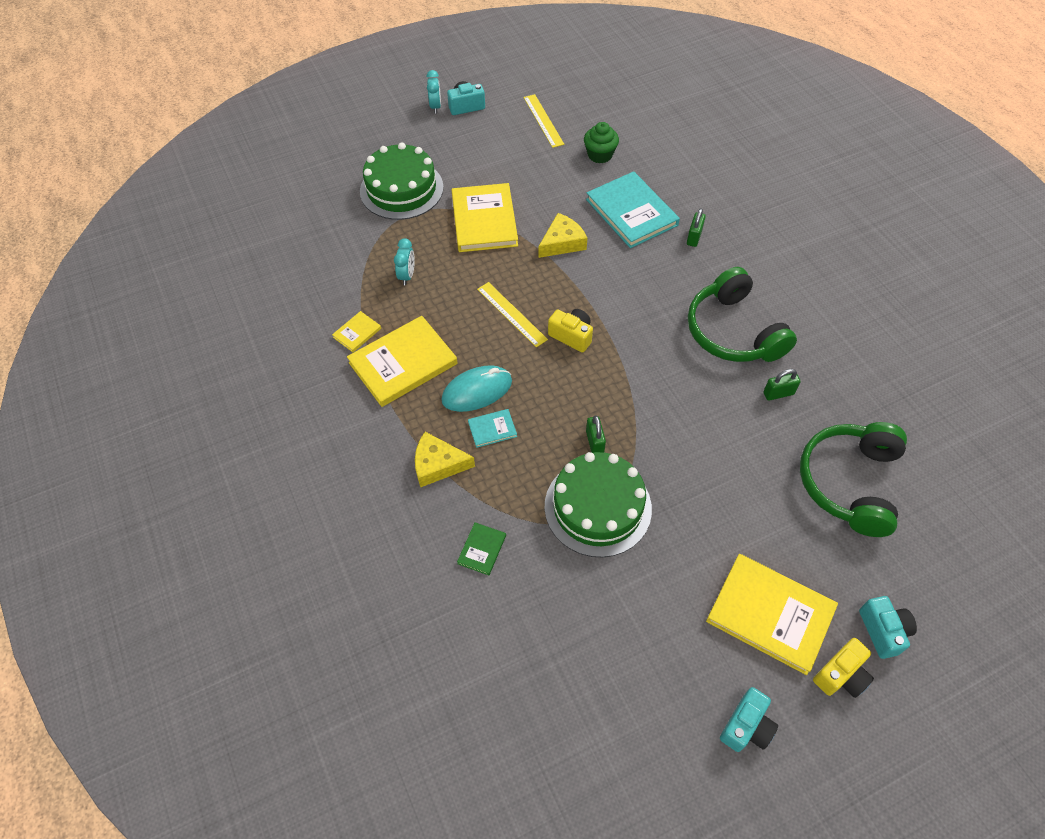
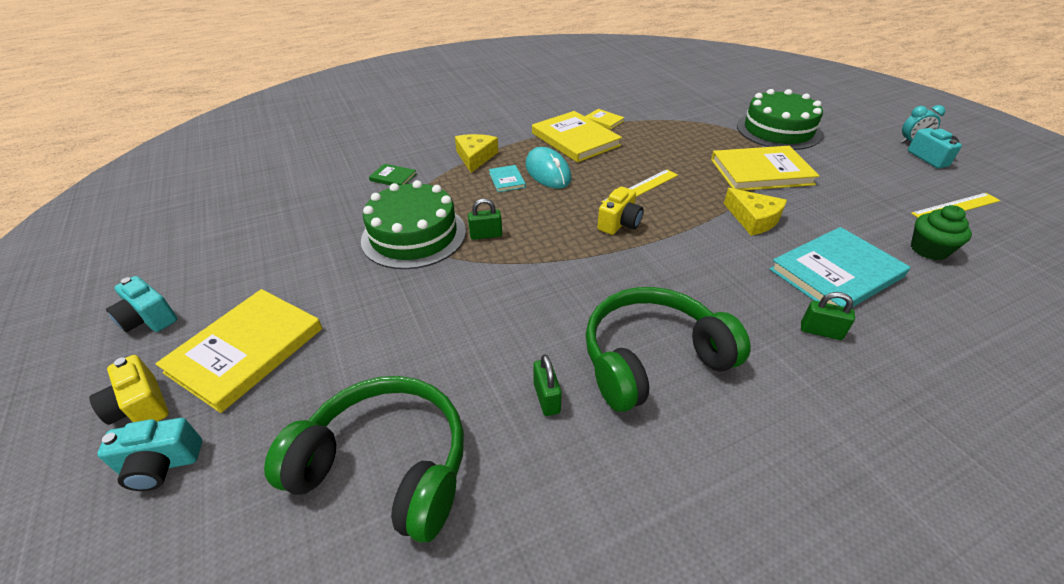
camera: 90 degrees right, 15 degrees down
(407, 276) = (671, 137): turquoise clock -> none

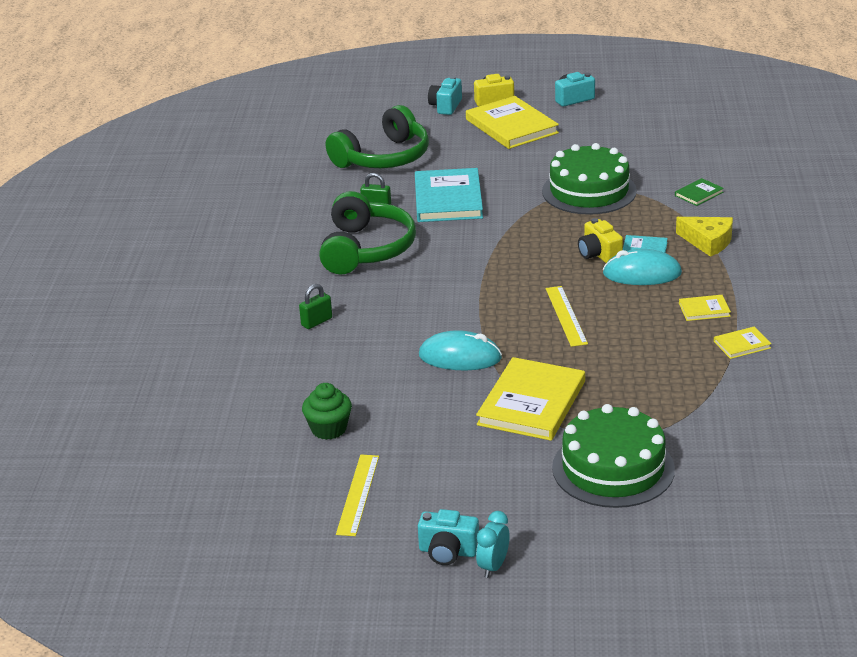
camera: 120 degrees right, 10 degrees down
(486, 235) = (560, 220): green padlock -> none
(575, 139) = (704, 310): yellow book -> yellow book, size x0.46
(619, 223) = (519, 285): yellow camera -> yellow camera (599, 254)
(753, 219) = (460, 357): yellow cheese -> turquoise mouse
(836, 273) = (356, 361): turquoise book -> turquoise book (448, 199)

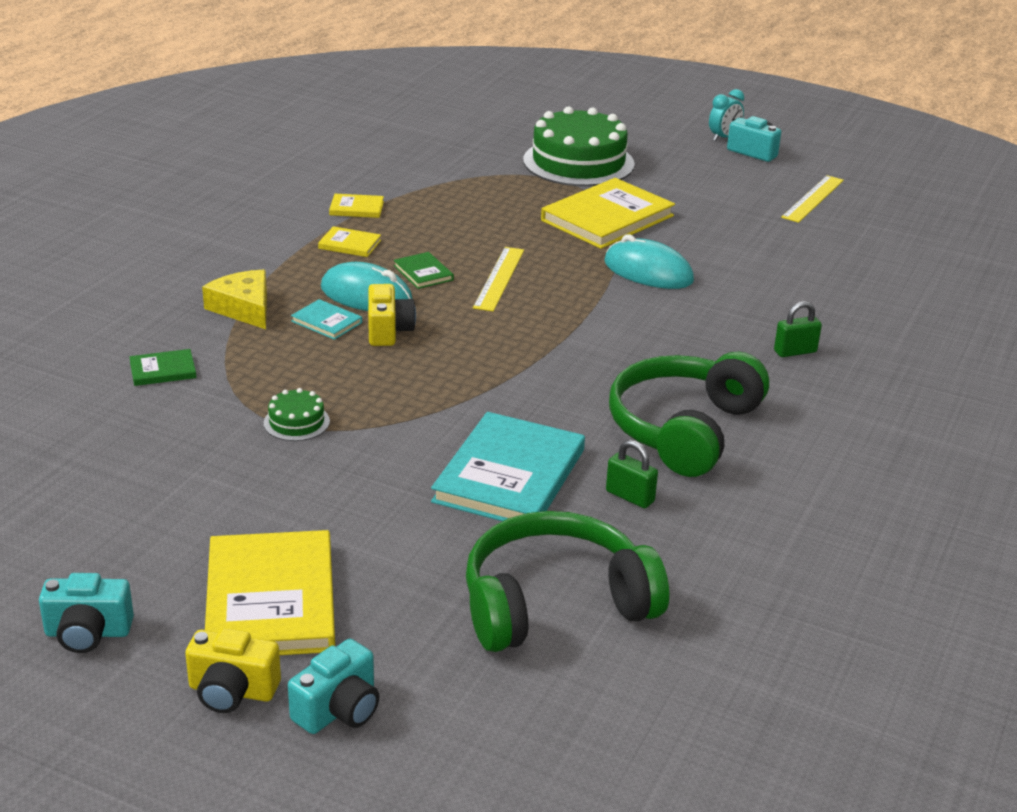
camera: 160 degrees left, 0 degrees up
(329, 429) = (821, 248): green cupcake -> none
(589, 191) = (296, 422): green cake -> green cake, size x0.43
(624, 303) = (423, 273): none -> green book

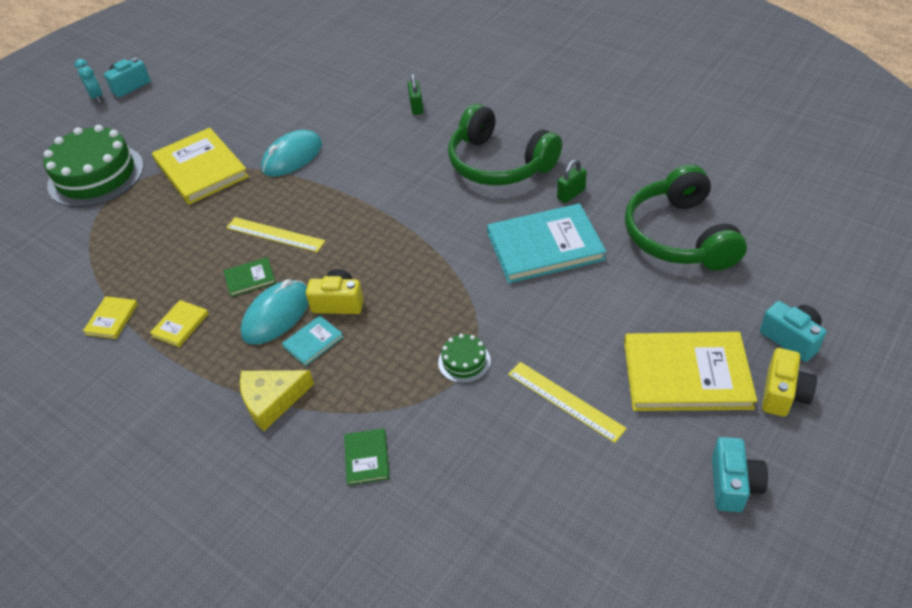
camera: 75 degrees left, 15 degrees up
(509, 475) = (545, 246): turquoise book -> turquoise book turned 45 degrees counterclockwise
(813, 198) = (216, 71): yellow ruler -> yellow ruler (565, 401)

